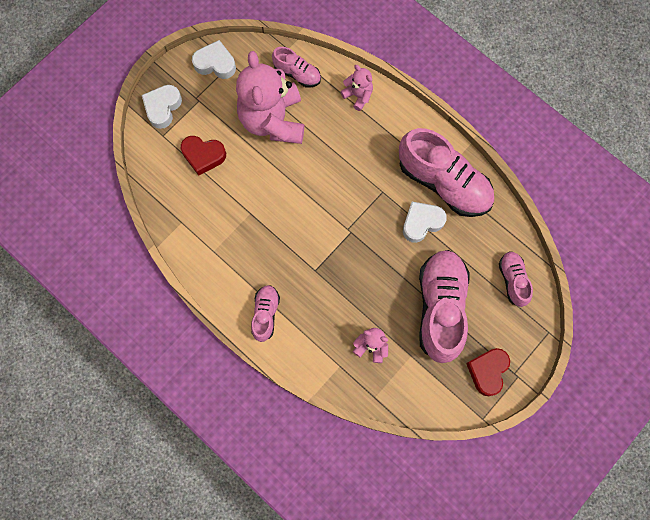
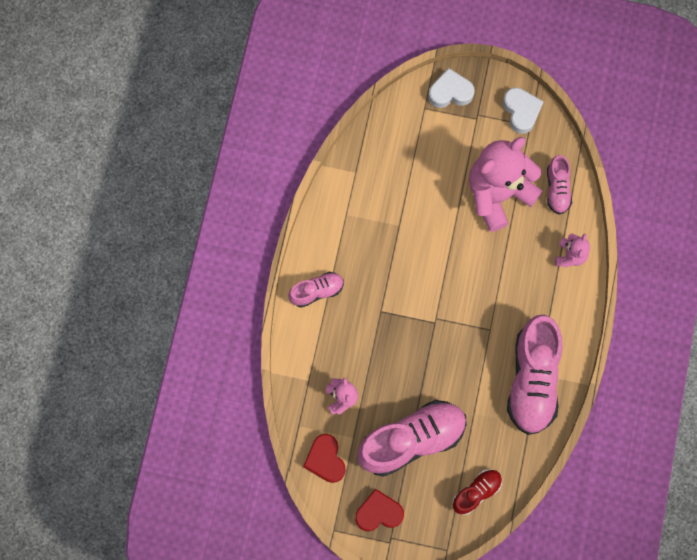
camera: 60 degrees right, 0 degrees up
(203, 156) = (427, 154): red heart -> red heart (325, 460)
(422, 223) = (481, 381): white heart -> none
(512, 280) = (476, 492): pink shoe -> red shoe

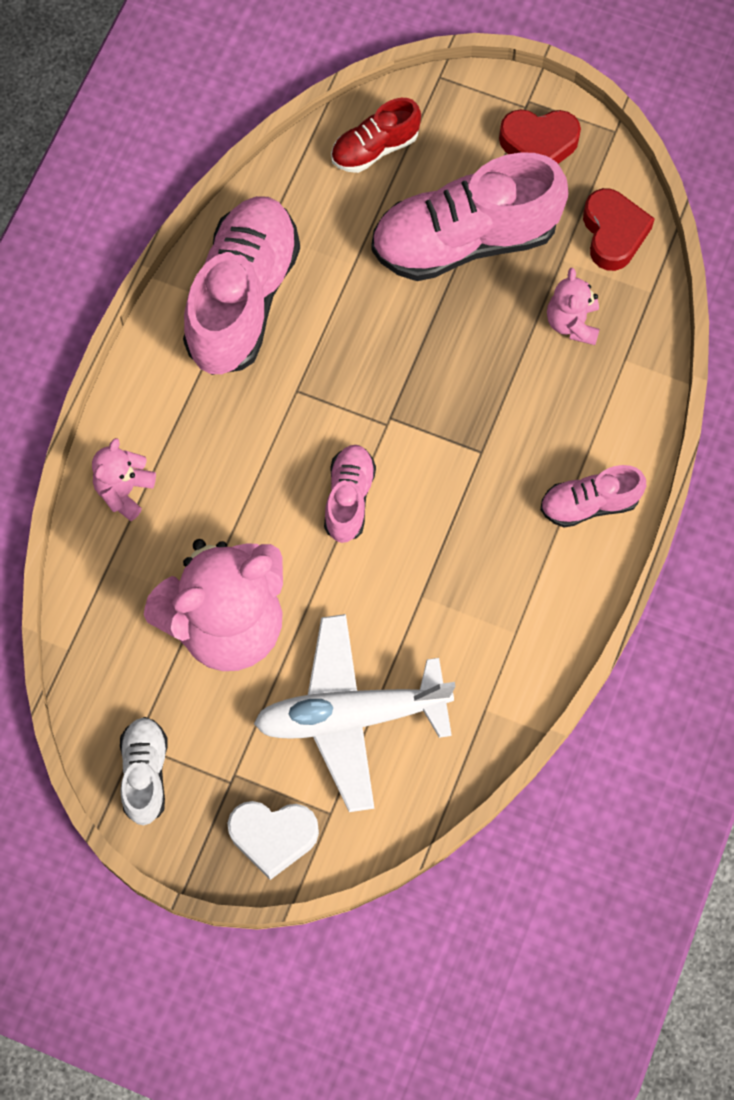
camera: 170 degrees left, 5 degrees down
(423, 157) = (351, 716): none -> white plane
(521, 111) = (145, 773): white heart -> white shoe
(557, 189) = (116, 613): pink shoe -> pink shoe (349, 498)

